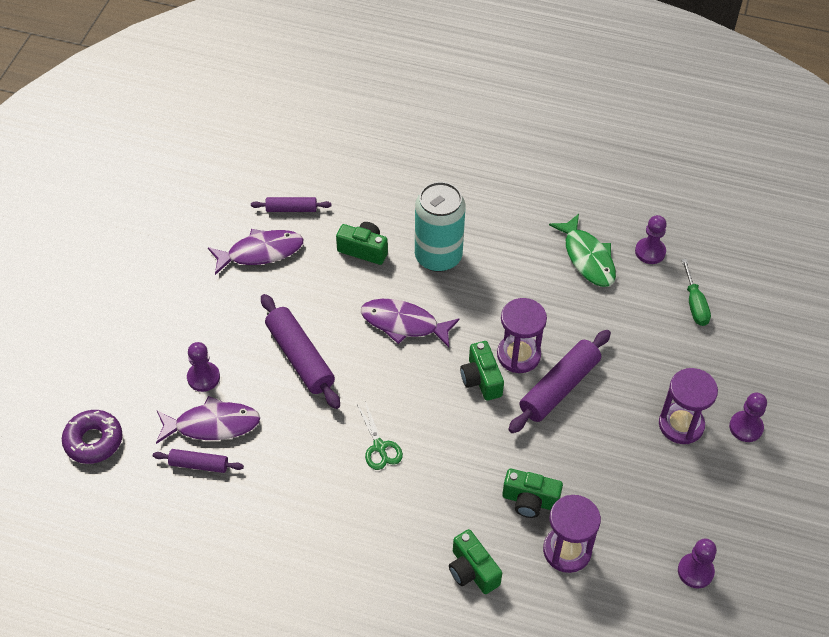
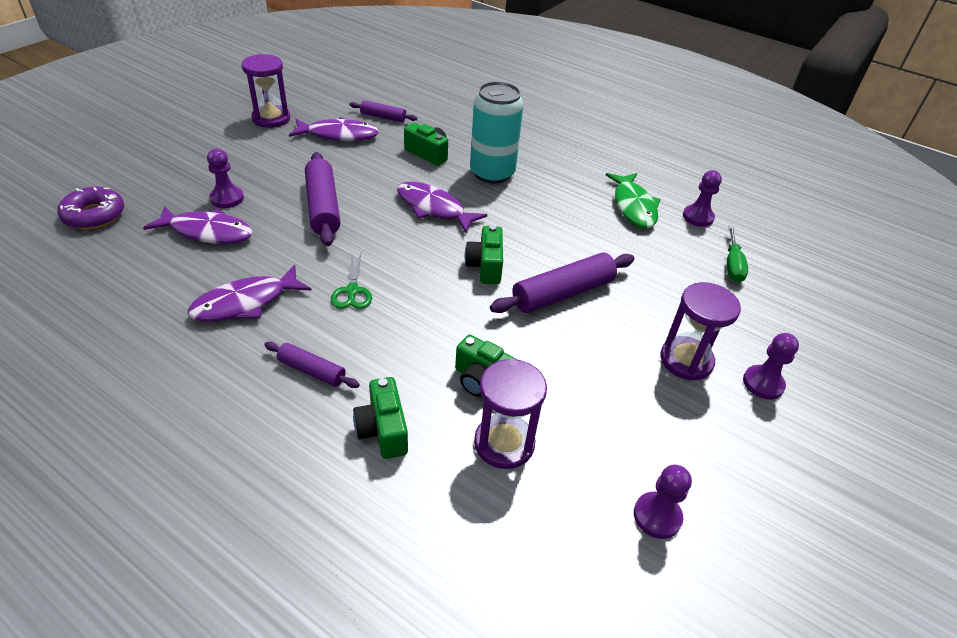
camera: 15 degrees right, 10 degrees down
(199, 464) = (171, 257): purple rolling pin -> purple rolling pin (312, 370)
(296, 491) = (245, 303): none -> purple fish
(518, 355) = (533, 258): purple hourglass -> purple hourglass (271, 118)

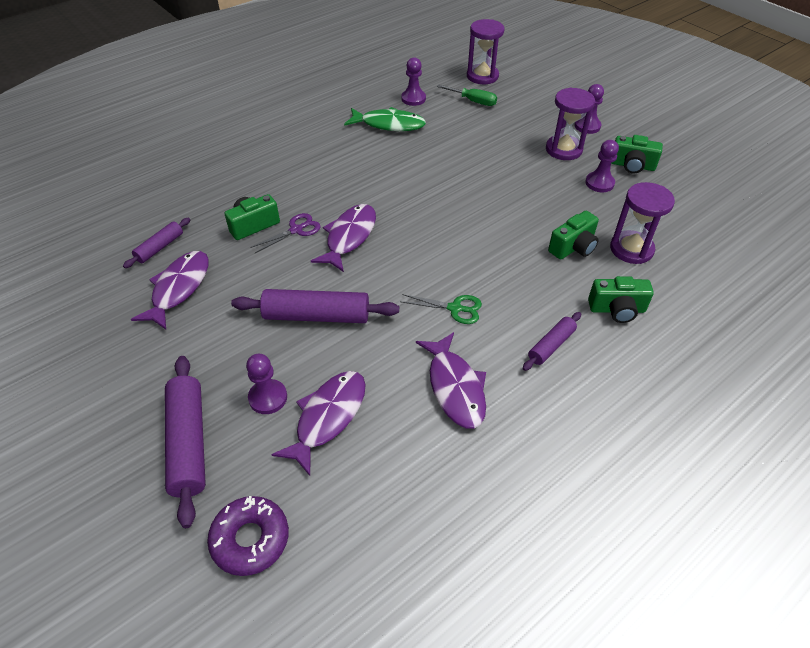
camera: 70 degrees left, 5 degrees up
(271, 118) = (104, 347): purple hourglass -> purple hourglass (482, 76)
(431, 177) = (296, 230): none -> purple scissors
(434, 208) = (349, 237): purple fish -> purple fish turned 150 degrees clockwise
(485, 266) = (442, 221): green camera -> green camera (632, 166)
(492, 173) = (307, 190): turquoise can -> none
(563, 293) = (485, 187): purple rolling pin -> purple rolling pin (188, 443)
(657, 516) = (687, 197): purple pawn -> purple pawn (599, 183)

